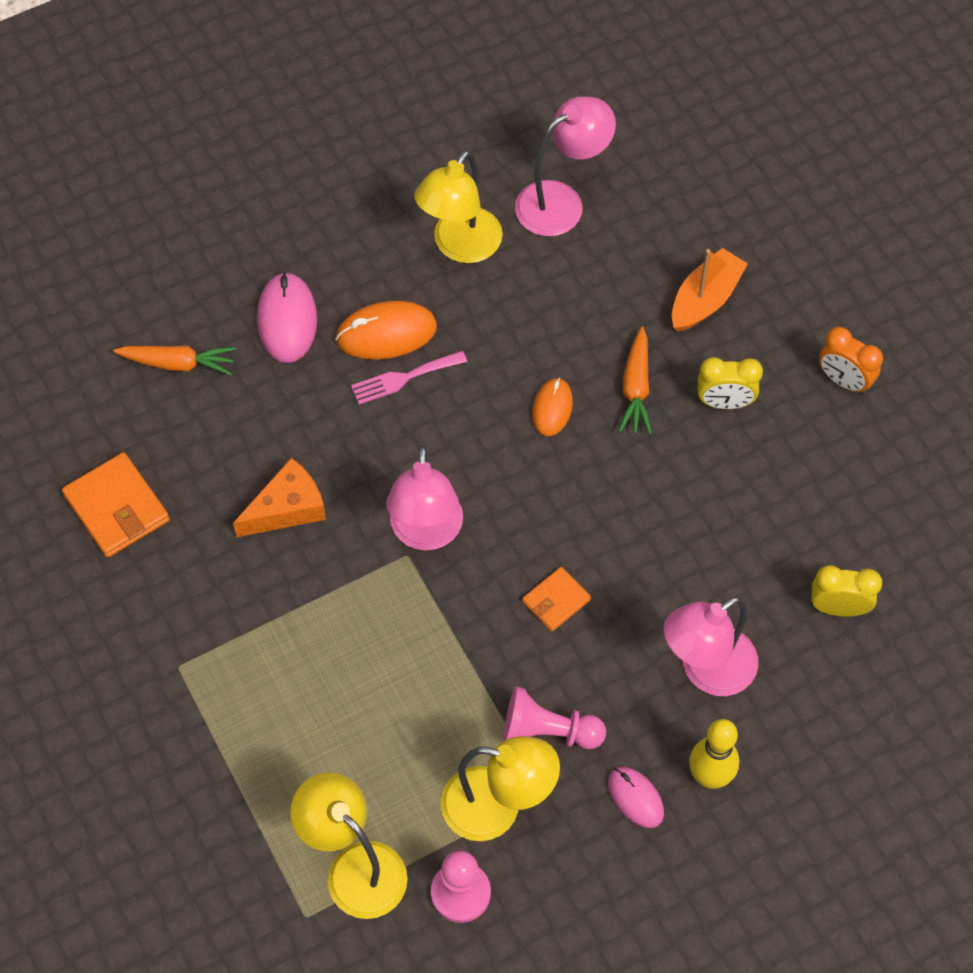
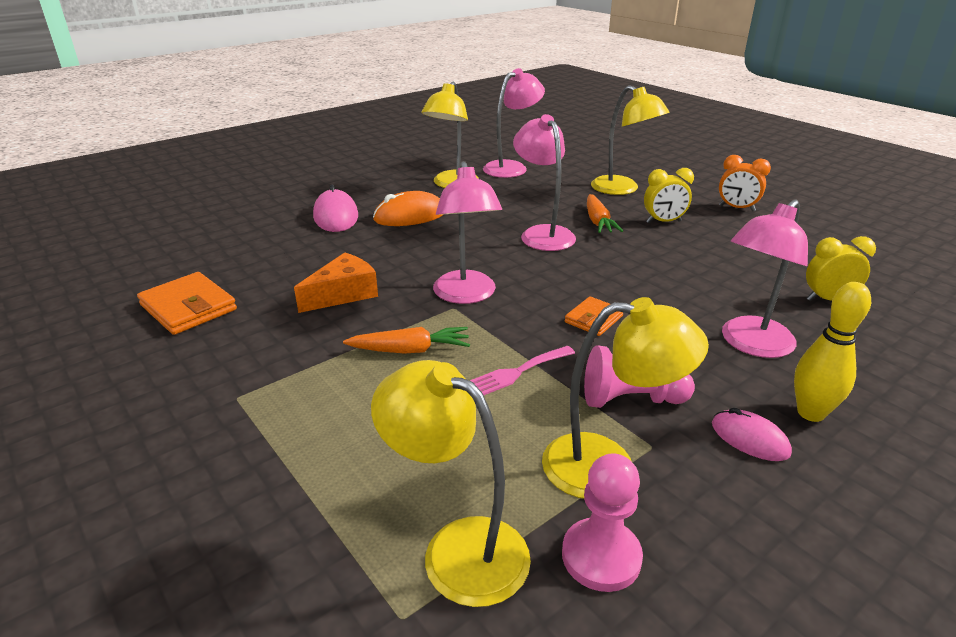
camera: 10 degrees left, 30 degrees down
(177, 363) = (251, 238): orange carrot -> orange carrot (410, 350)
(404, 378) = (427, 231): pink fork -> pink fork (515, 373)
(552, 408) = (542, 233): orange mouse -> pink lamp
(705, 299) = (622, 189): orange boat -> yellow lamp

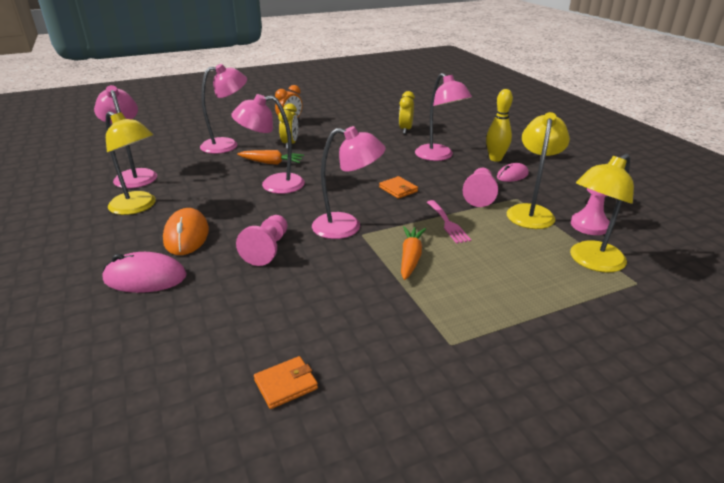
camera: 75 degrees left, 0 degrees up
(188, 307) = (286, 384): orange wallet -> orange wallet, size x0.60
(343, 294) = (313, 282): orange cheese -> none
(399, 258) = (267, 249): none -> pink pawn
(622, 189) = (227, 145): yellow lamp -> pink lamp

